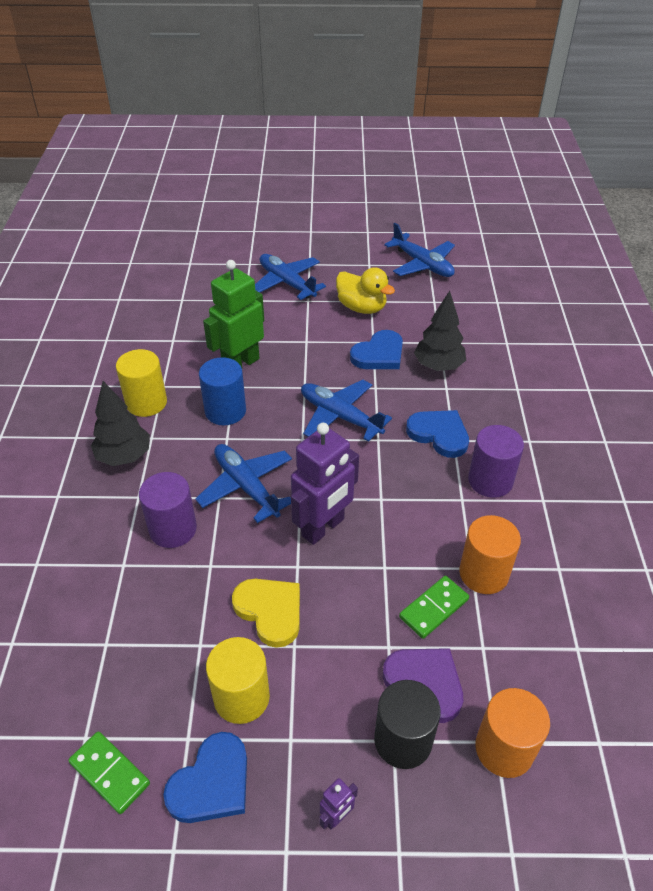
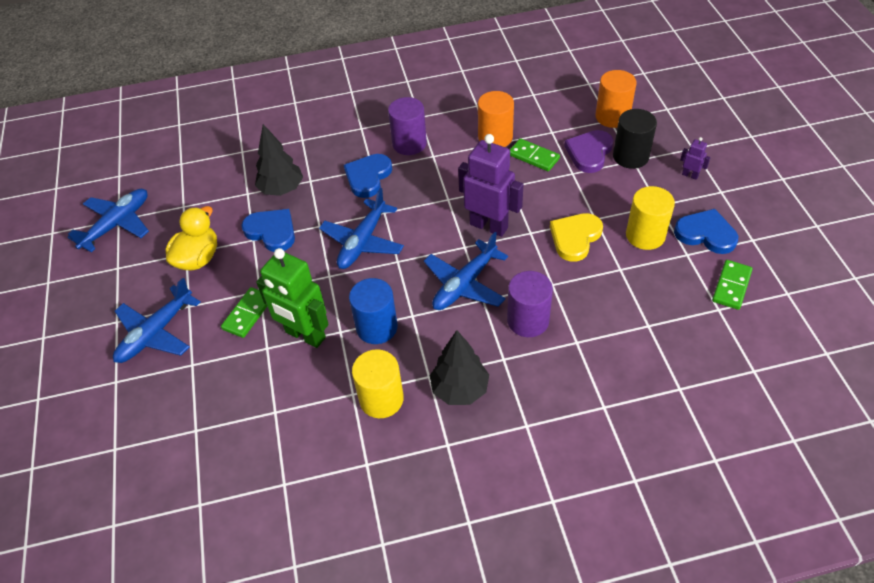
camera: 100 degrees left, 5 degrees up
(282, 332) = (248, 314): none -> green domino

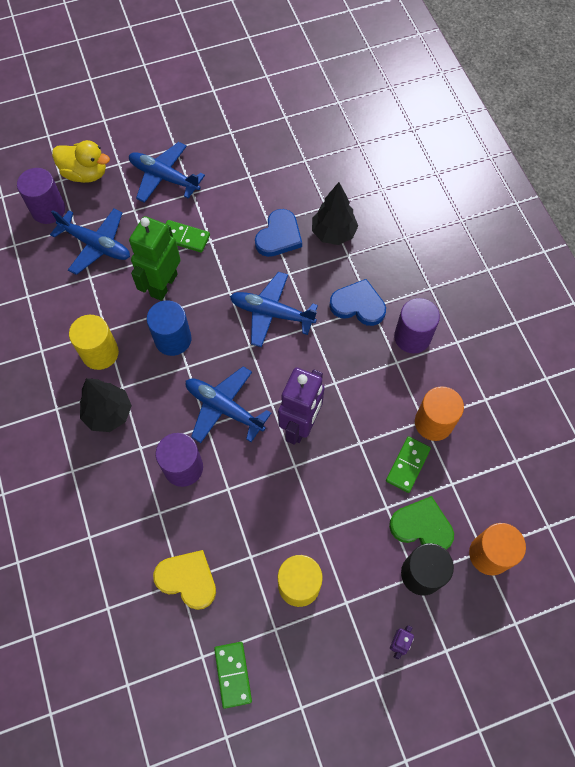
camera: 80 degrees right, 15 degrees up
(117, 224) = (279, 118): blue plane -> blue plane (96, 245)
(157, 463) = (48, 210): none -> purple cylinder
(198, 258) = (244, 187): yellow duck -> yellow duck (85, 174)
(575, 238) = (290, 511): yellow heart -> yellow heart (187, 579)
(589, 153) = (422, 526): purple heart -> green heart
(706, 234) = (306, 653): blue heart -> none
(731, 286) = (233, 674): green domino -> green domino turned 60 degrees clockwise

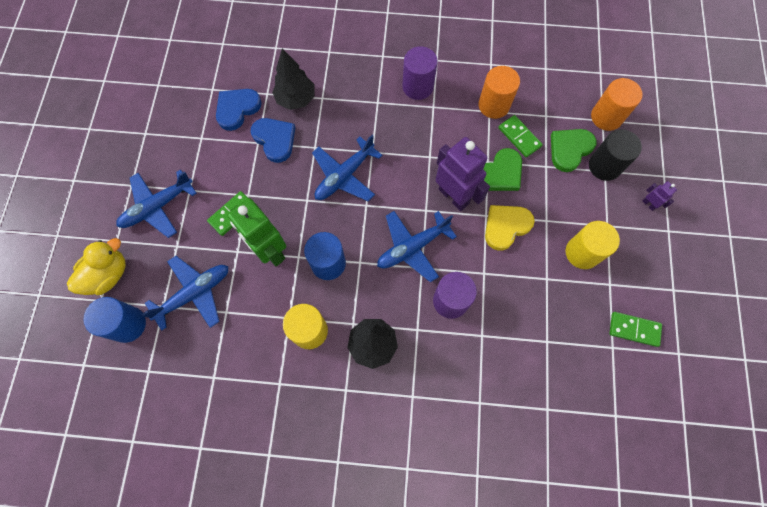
camera: 65 degrees left, 5 degrees up
(48, 210) = (128, 324): purple cylinder -> blue cylinder
(187, 579) = (547, 334): yellow heart -> yellow heart (506, 226)
(352, 462) = (500, 173): none -> green heart
(358, 305) = (371, 110): blue heart -> blue heart (237, 109)

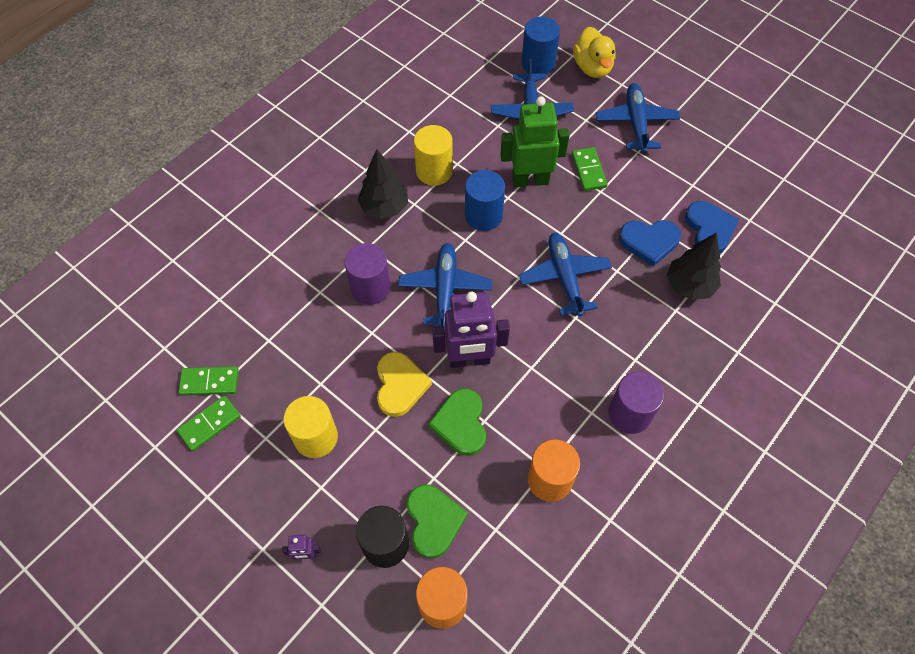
camera: 125 degrees right, 10 degrees down
(519, 137) = (489, 476): green domino -> green domino (209, 382)

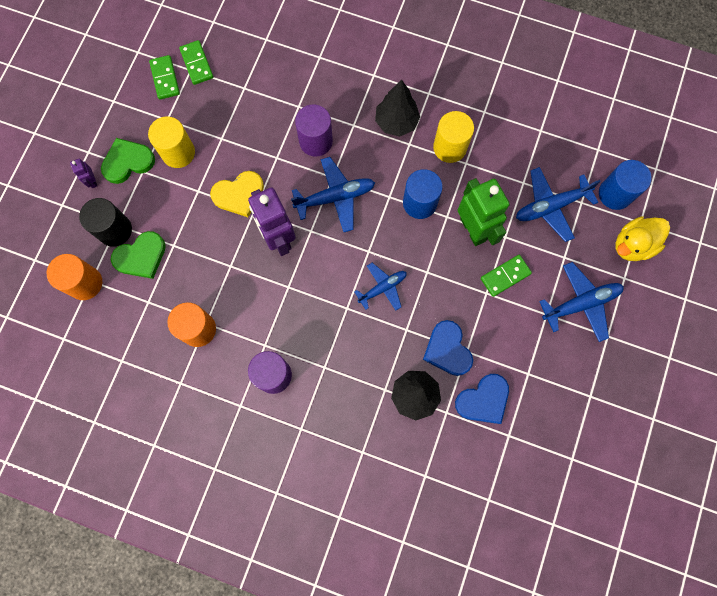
camera: 70 degrees right, 15 degrees up
(209, 424) = (165, 78): green domino -> green domino turned 45 degrees clockwise
(461, 423) = (222, 249): green heart -> green heart (128, 162)
(564, 277) = (382, 288): blue plane -> blue plane, size x0.65

